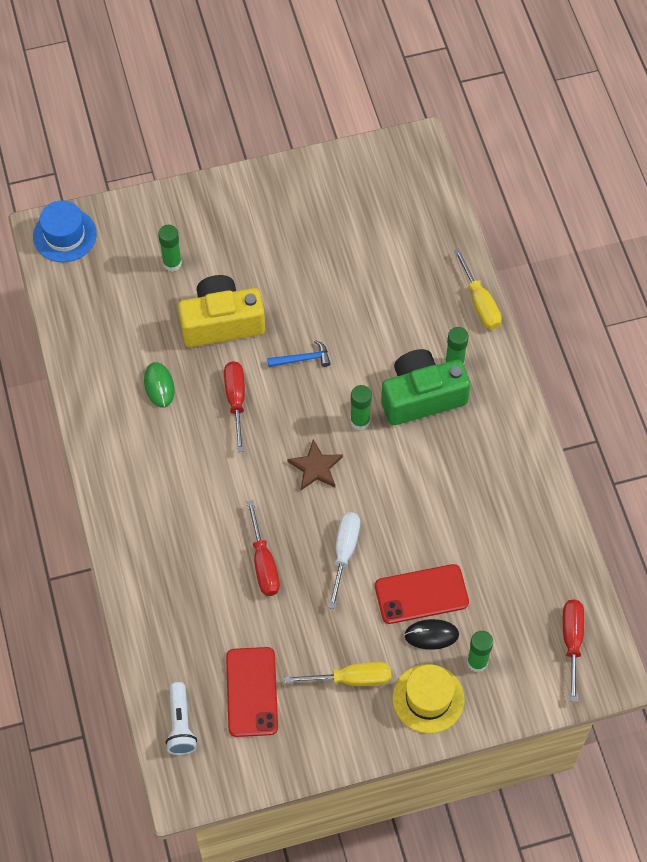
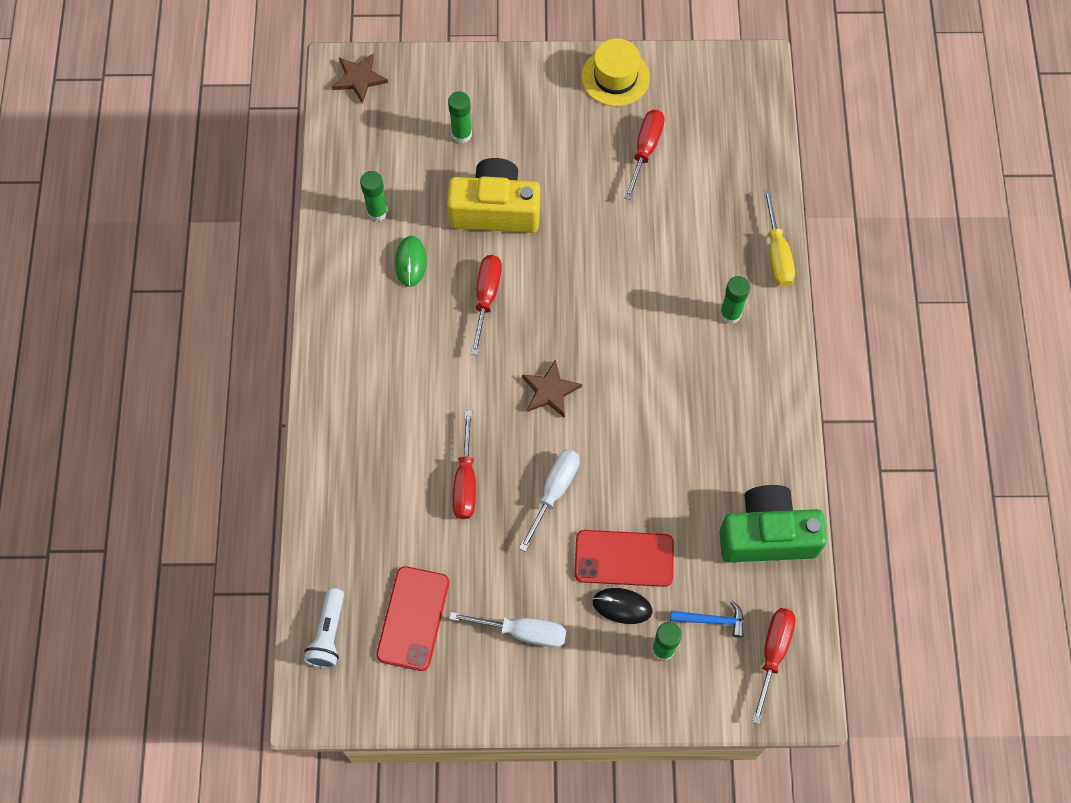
camera: 15 degrees right, 5 degrees up
(64, 235) = (359, 78): blue hat -> brown star
(302, 359) = (569, 269): blue hammer -> blue hammer (711, 620)
(340, 240) = (645, 150): none -> red screwdriver
(351, 679) = (522, 632): yellow screwdriver -> white screwdriver
(360, 421) = (611, 352): green glue stick -> green glue stick (377, 212)
(421, 397) = (685, 341): green camera -> green camera (767, 535)
(428, 698) = (599, 675): yellow hat -> yellow hat (615, 77)

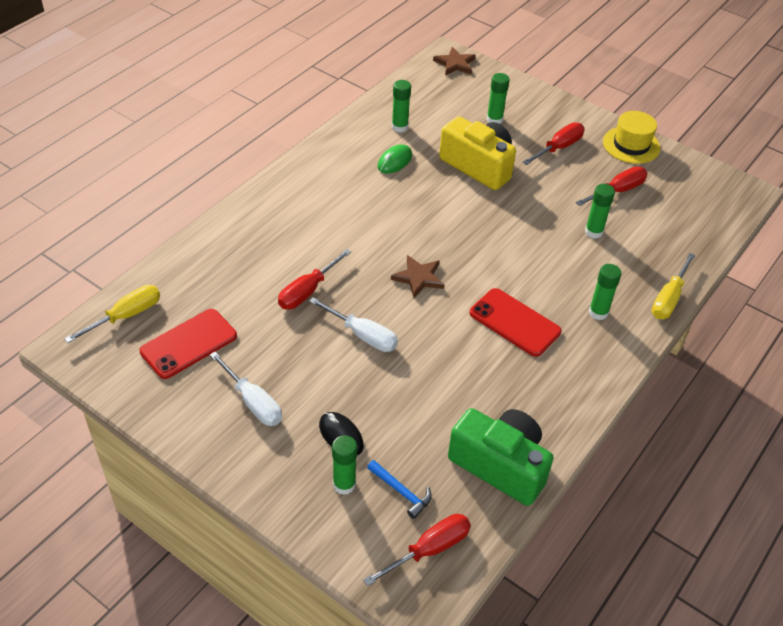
camera: 35 degrees right, 20 degrees down
(328, 634) = (126, 316): white flashlight -> yellow screwdriver
(486, 298) = (426, 205): red screwdriver -> red screwdriver (558, 148)
(554, 492) = (362, 335): white screwdriver -> white screwdriver turned 60 degrees clockwise
(624, 558) = (373, 406): red phone -> red phone (515, 322)
(660, 219) = (593, 232): none -> green glue stick

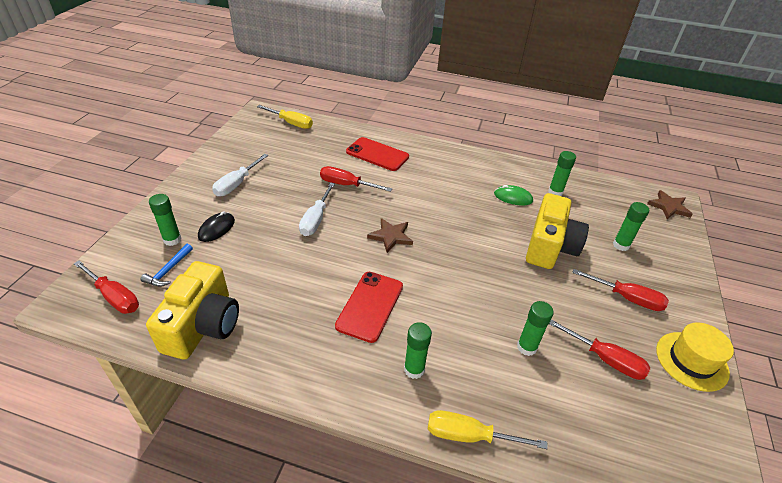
camera: 70 degrees right, 5 degrees down
(188, 343) = (278, 149): red phone -> red phone (377, 154)
(500, 465) = (203, 325): green camera -> yellow camera

